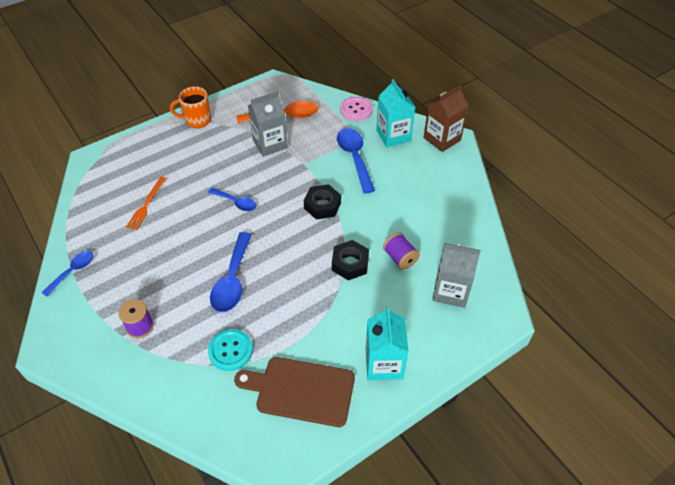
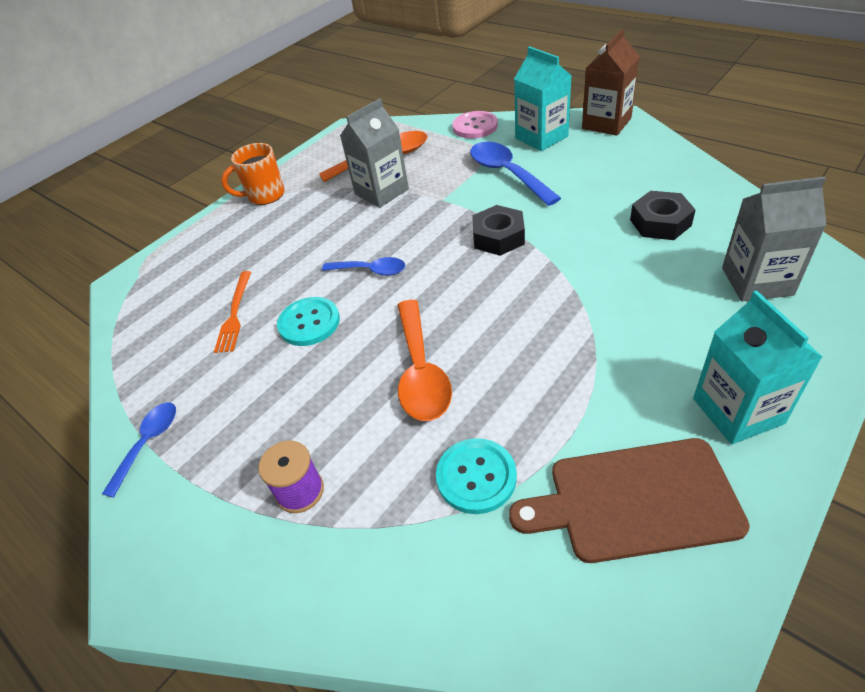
camera: 10 degrees left, 5 degrees down
(185, 226) = (309, 323): none -> turquoise button
(232, 280) = (421, 371): blue spoon -> orange spoon
(350, 263) = (586, 293): black nut -> black nut (660, 223)
(400, 258) = (653, 264): purple spool -> none

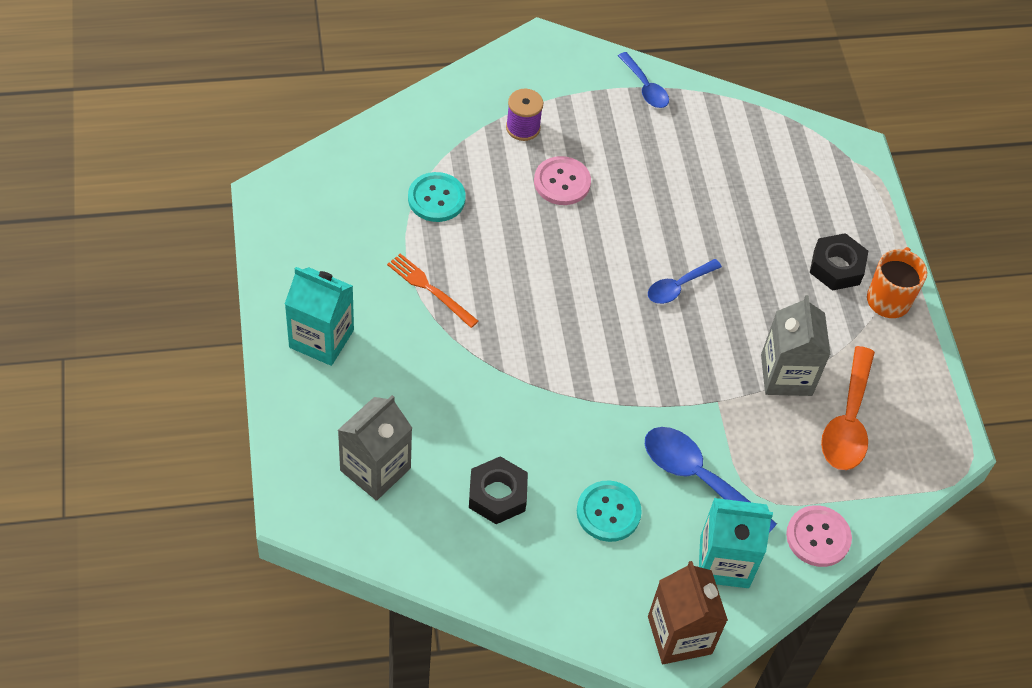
camera: 120 degrees right, 10 degrees up
(235, 314) = (726, 186): orange fork -> orange fork (430, 289)
(309, 323) = (662, 216): turquoise button -> turquoise button (608, 512)
(341, 405) = (562, 182): none -> pink button
(421, 371) = (539, 235): orange spoon -> none
(498, 237) = (616, 388): black nut -> black nut (836, 267)
(507, 173) = (697, 477): blue spoon -> blue spoon turned 150 degrees counterclockwise
(635, 500) = (341, 243): brown cutting board -> none

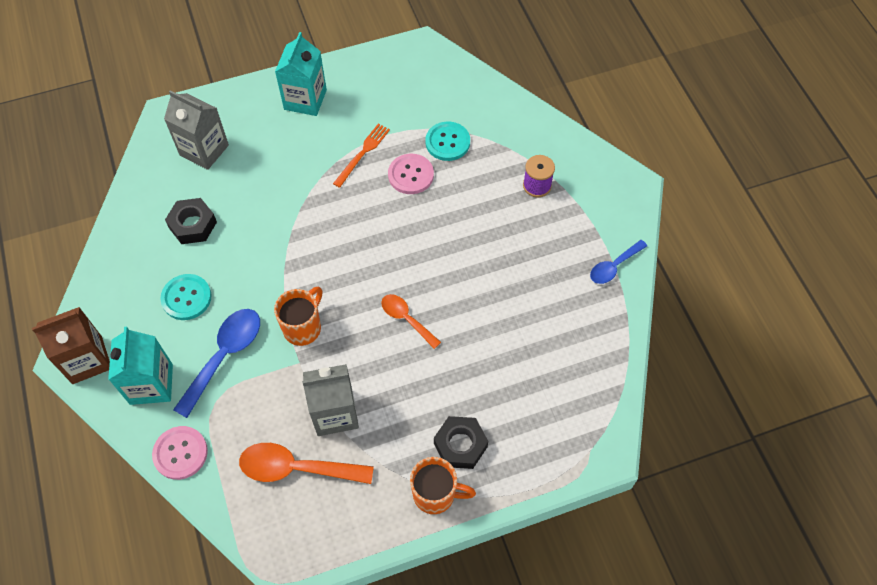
camera: 85 degrees right, 5 degrees up
(562, 182) = (489, 221): pink button -> pink button (411, 175)
(672, 390) = (303, 327): none -> orange mug
(678, 287) = (406, 319): blue spoon -> orange spoon

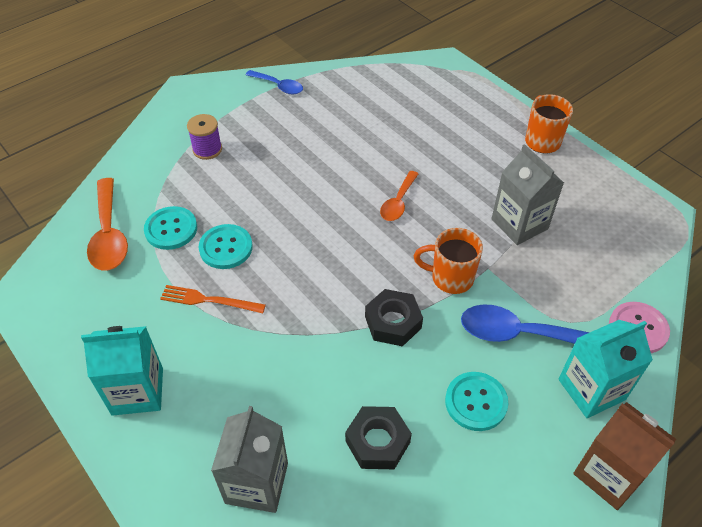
camera: 110 degrees left, 10 degrees down
(296, 468) = (585, 234): orange spoon -> orange spoon (109, 234)
(411, 175) = (226, 248): pink button -> turquoise button
(460, 445) = (493, 137): black nut -> black nut (393, 322)

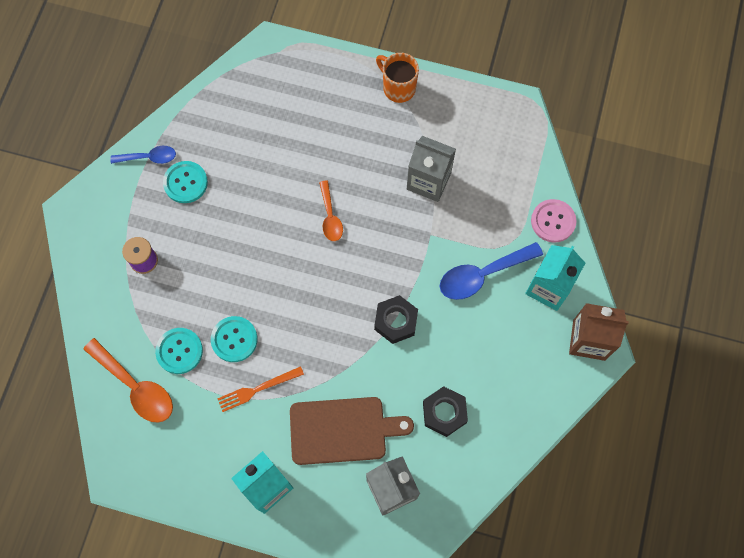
camera: 35 degrees left, 20 degrees up
(256, 388) = (343, 430): none -> brown cutting board
(450, 278) = (410, 260): orange mug -> none
(476, 402) = (485, 344): turquoise button -> turquoise button (185, 183)

